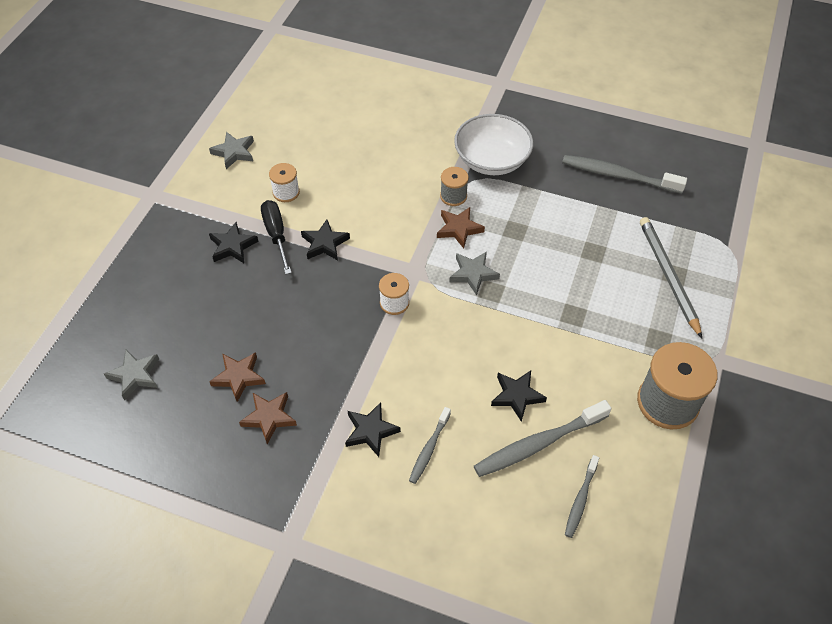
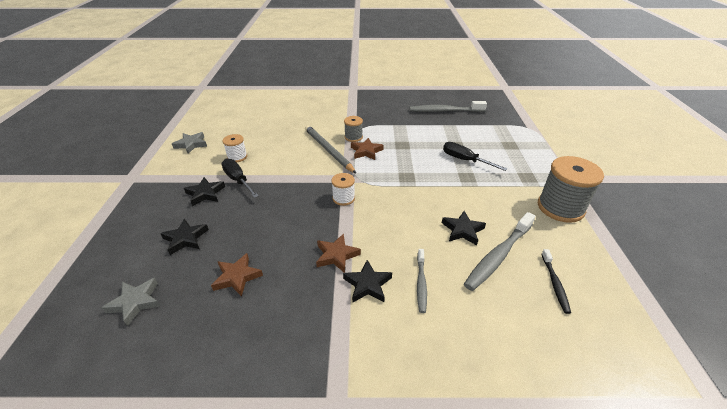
camera: 20 degrees left, 15 degrees down
(269, 417) = (275, 300): brown star -> brown star (336, 255)
(325, 243) = (277, 177): black star -> black star (185, 239)
(473, 274) = (389, 171): grey star -> none
(492, 160) = (367, 118): white bowl -> none
(580, 500) = (555, 284): grey toothbrush -> black toothbrush
(589, 284) = (465, 160): none -> black screwdriver
(668, 276) = (507, 147): grey pencil -> grey pencil (328, 150)

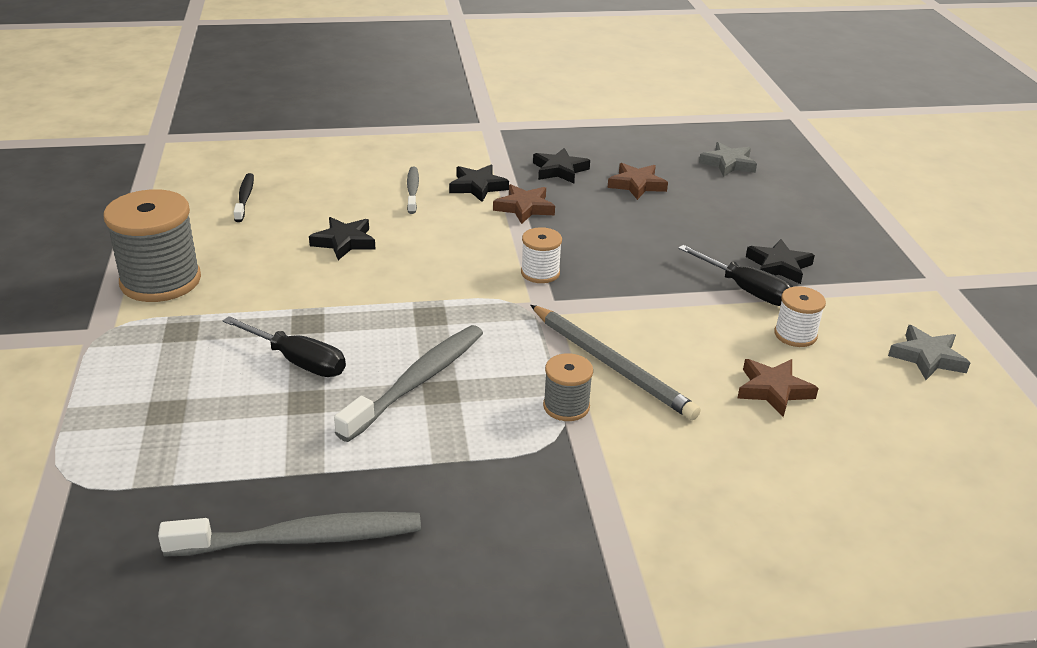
camera: 170 degrees right, 5 degrees down
(185, 239) = (739, 212): black star -> black star (559, 170)
(366, 151) = (524, 368): brown star -> brown star (773, 390)
(498, 256) = (303, 218): grey toothbrush -> grey toothbrush (417, 382)

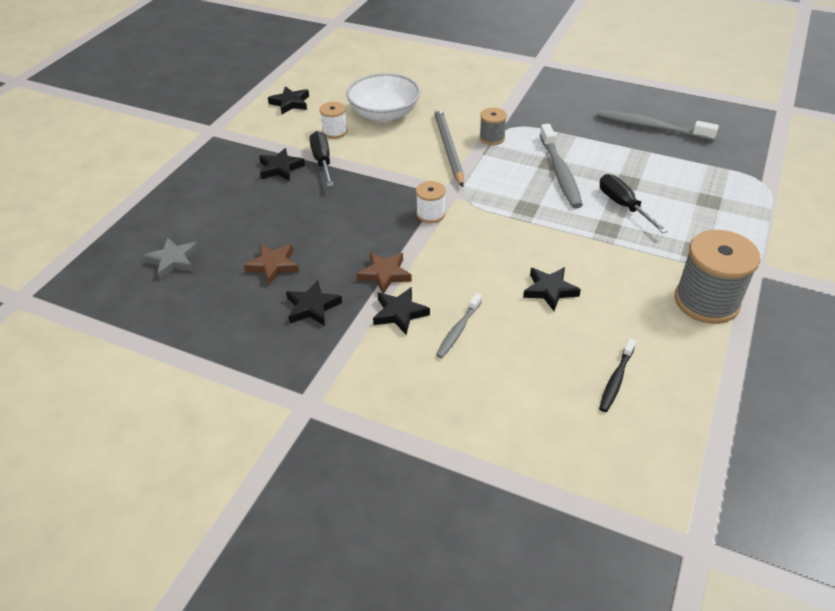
camera: 145 degrees left, 10 degrees up
(417, 382) = (560, 173): grey toothbrush -> grey toothbrush turned 75 degrees counterclockwise
(773, 390) = (384, 114): brown star -> white bowl
(927, 357) = (290, 103): grey star -> black star

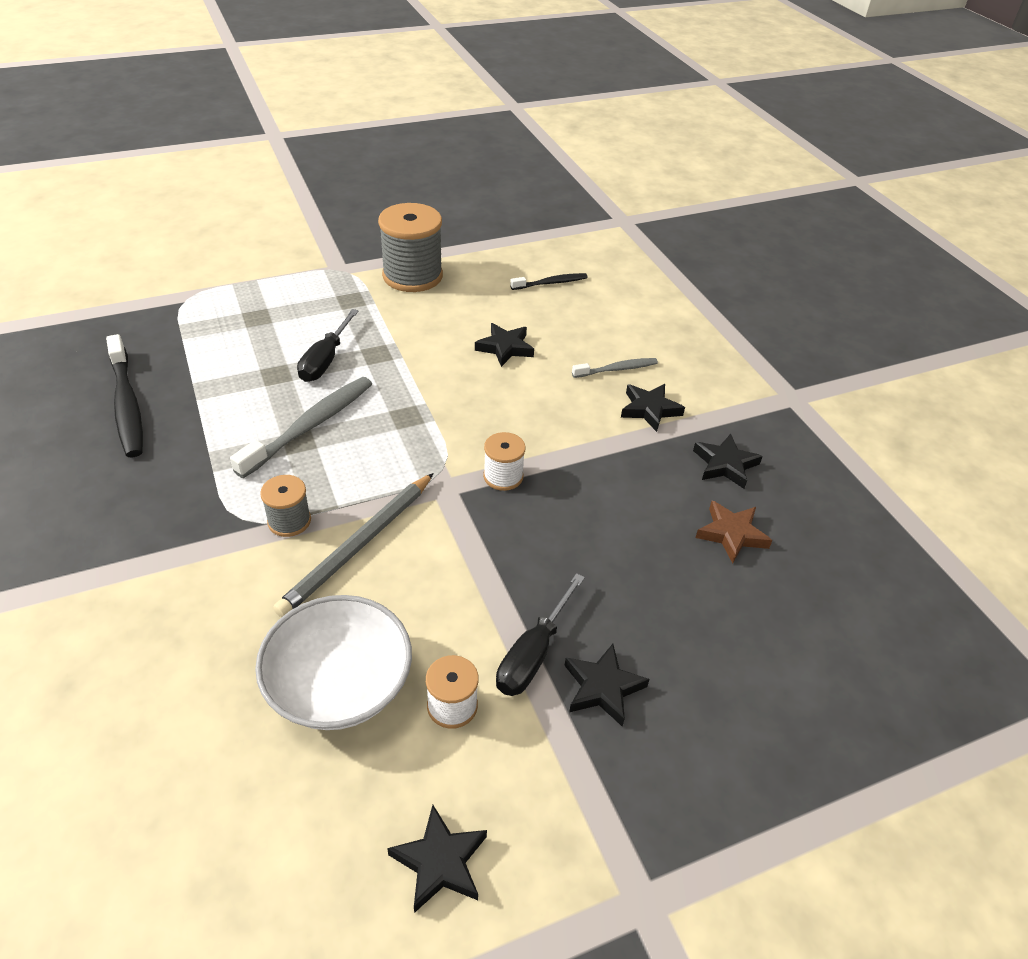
camera: 140 degrees left, 0 degrees up
(173, 261) = (851, 624): grey star -> none
(385, 274) = (625, 448): brown star -> none
(651, 127) = (127, 404): grey toothbrush -> black toothbrush

